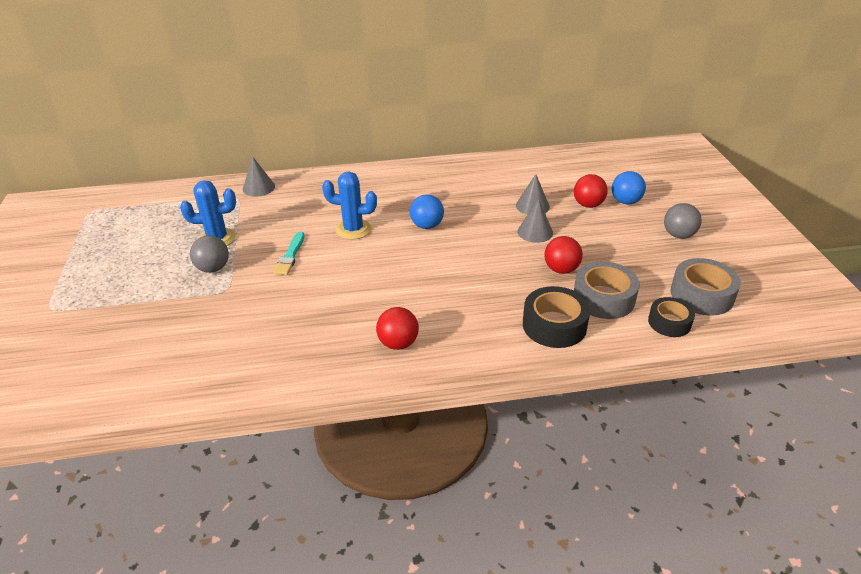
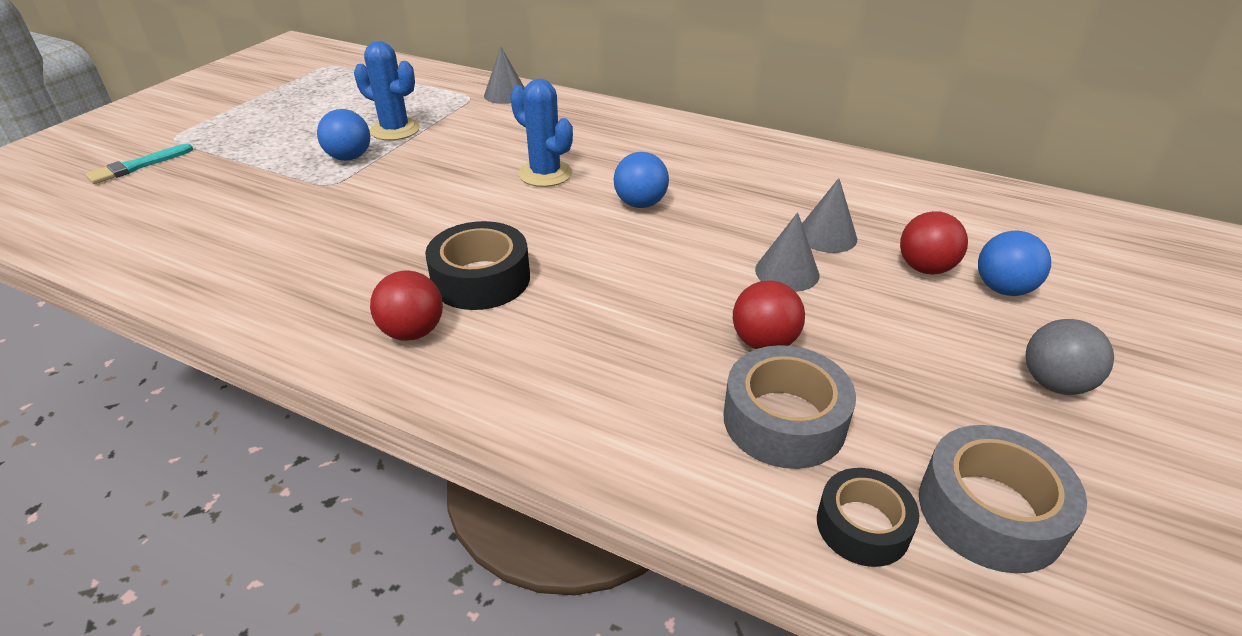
camera: 35 degrees right, 0 degrees up
(213, 268) = (349, 157): grey ball -> blue ball
(290, 256) = (439, 175): turquoise brush -> turquoise brush (137, 166)
(554, 325) = (650, 420): black tape -> black tape (481, 279)

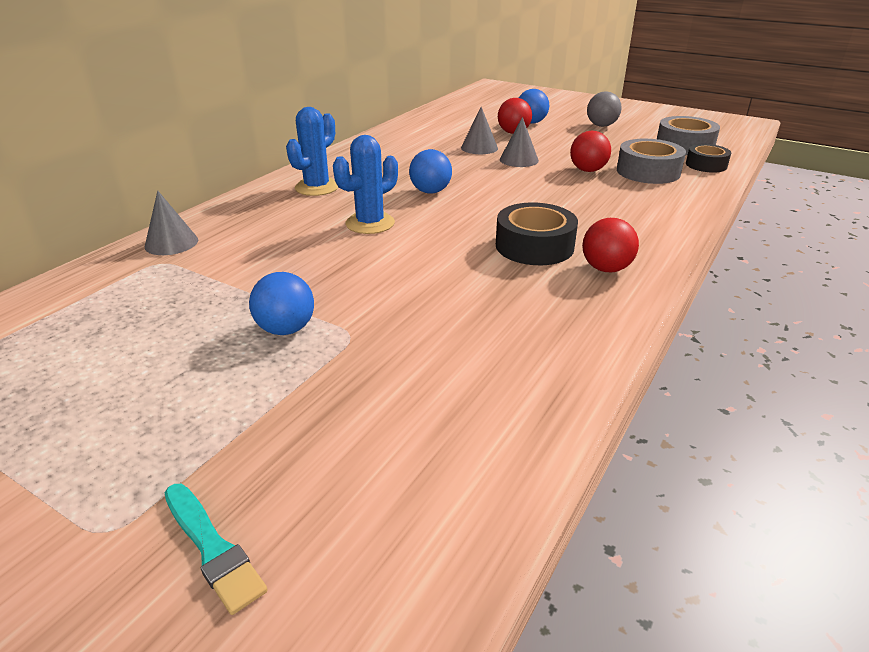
camera: 85 degrees left, 5 degrees down
(395, 130) = (224, 305): blue cactus -> blue cactus (317, 187)

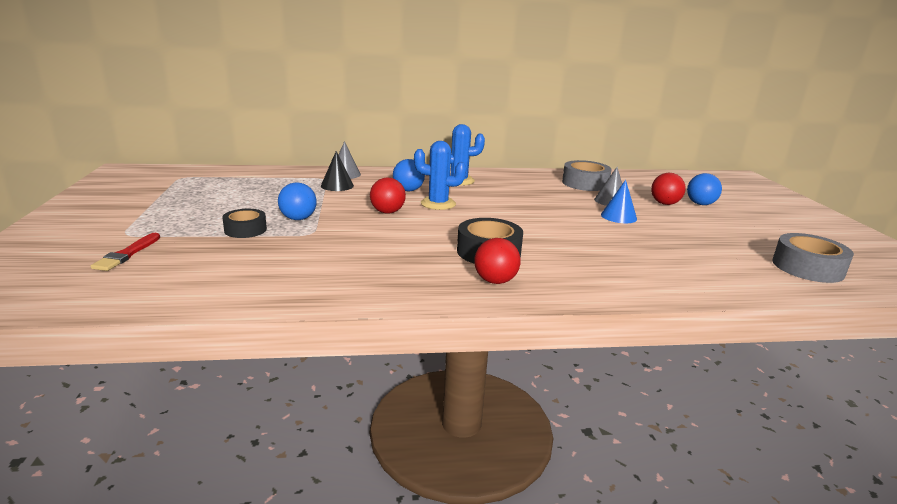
camera: 50 degrees right, 10 degrees down
(205, 262) = (337, 185): none -> black cone
(212, 548) = (127, 254): turquoise brush -> red brush
(430, 191) = (510, 206): blue ball -> blue ball (408, 190)
(519, 160) = (618, 216): grey cone -> blue cone
(587, 170) = (653, 241): red ball -> red ball (387, 212)
(601, 126) = (762, 227): grey ball -> none
(648, 172) = (705, 263): grey tape -> grey tape (585, 183)
(706, 165) = (783, 285): black tape -> black tape (245, 230)

